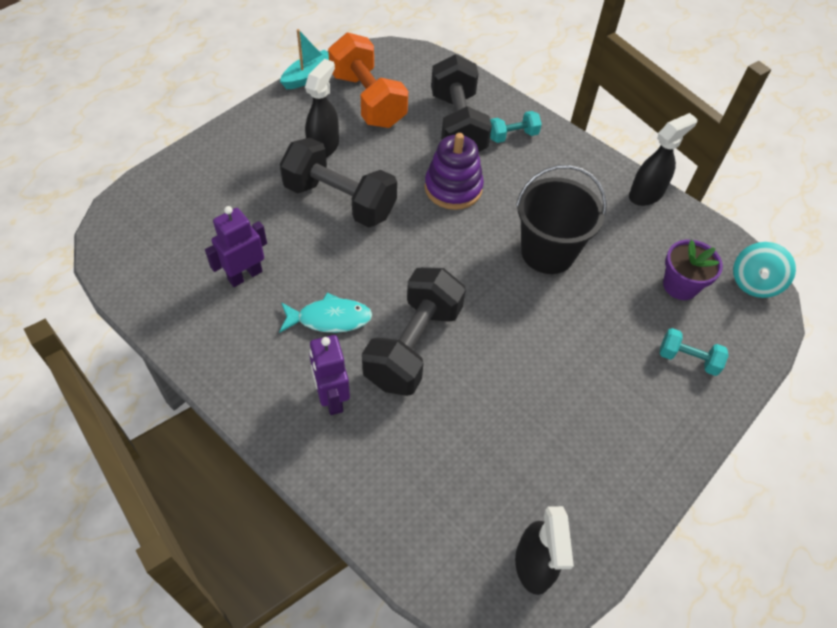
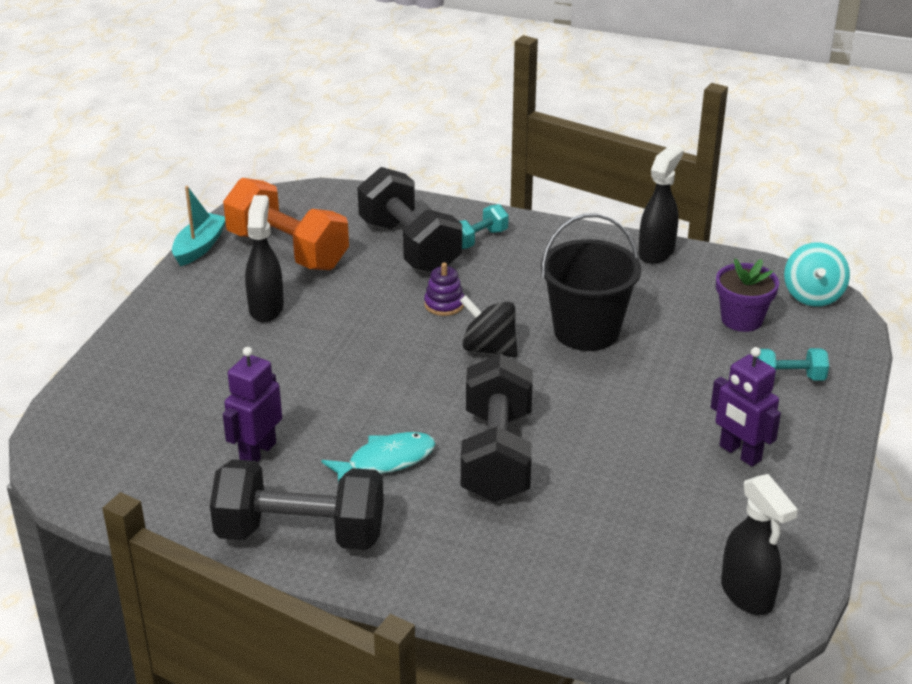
camera: 20 degrees left, 20 degrees down
(331, 398) = (438, 529): purple robot -> purple robot (739, 453)
(340, 201) = (321, 352): black dumbbell -> black dumbbell (300, 534)
(453, 188) = (444, 304): purple stacking toy -> purple stacking toy, size x0.56
(463, 242) = (489, 349): none -> black spinning top

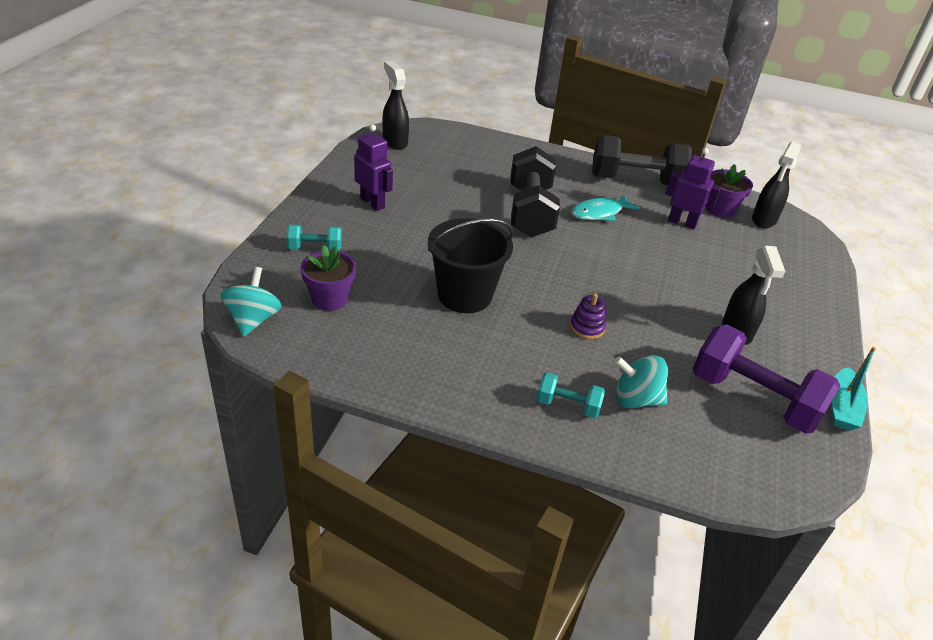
camera: 175 degrees right, 5 degrees up
(177, 483) = (720, 209): none -> purple flower pot
(257, 452) = (682, 222): purple robot -> purple robot turned 90 degrees counterclockwise
(288, 250) = (753, 399): orange dumbbell -> purple dumbbell
(409, 246) = (636, 399): black dumbbell -> turquoise spinning top
(478, 239) = (567, 405): turquoise dumbbell -> turquoise dumbbell turned 60 degrees clockwise
(489, 349) = (543, 284): black spinning top -> none
(656, 252) = (385, 379): black spray bottle -> black spray bottle (764, 220)

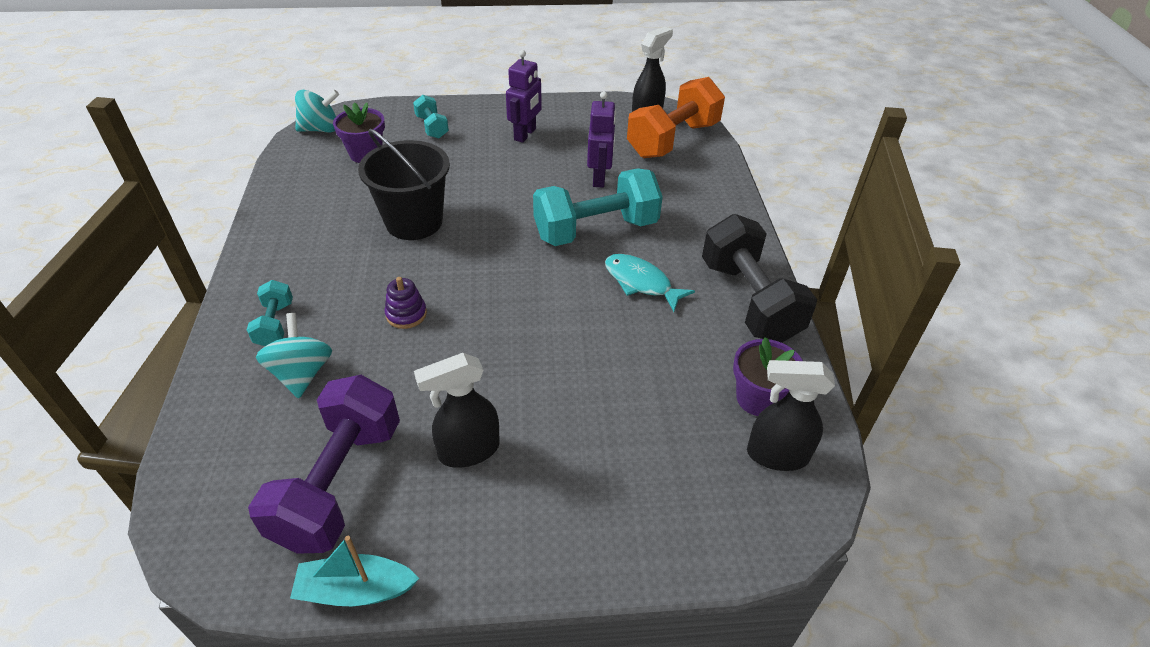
camera: 70 degrees right, 5 degrees up
(437, 143) = (673, 140): none -> orange dumbbell
(530, 211) = (596, 230): black dumbbell -> turquoise dumbbell
(682, 222) = (685, 361): purple robot -> purple robot (599, 178)

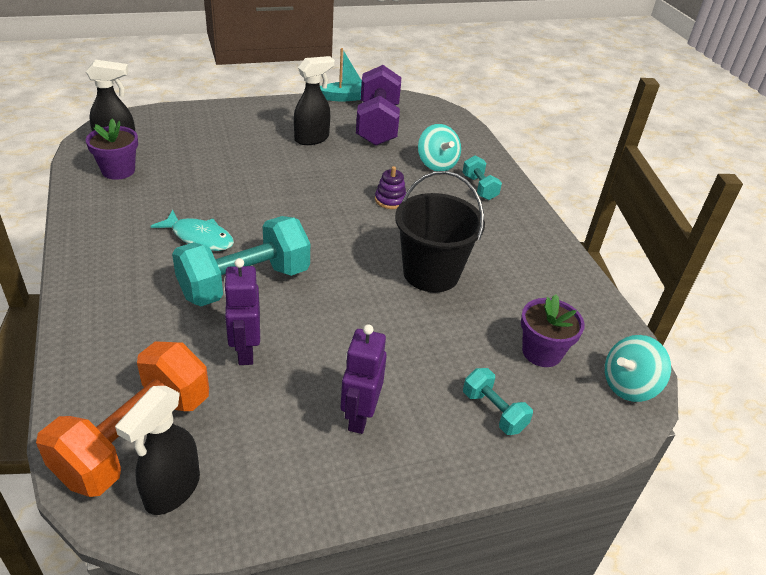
camera: 165 degrees right, 5 degrees down
(749, 300) = (100, 231): black dumbbell -> none

